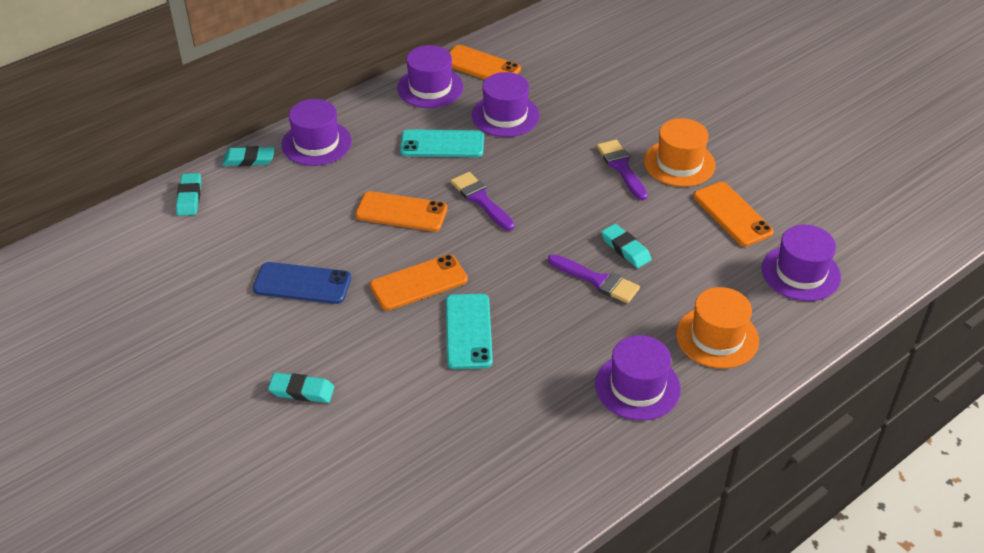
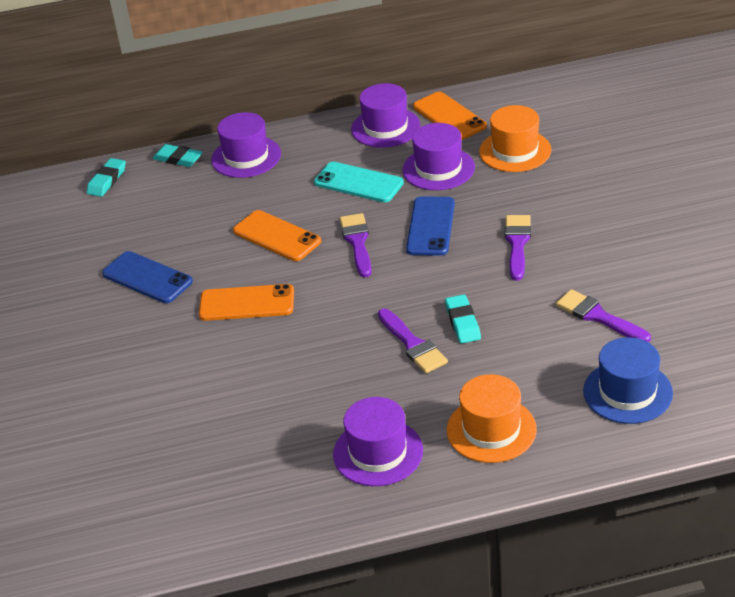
camera: 30 degrees right, 5 degrees down
(302, 391) = (83, 369): turquoise eraser -> none
(468, 331) = (259, 358): turquoise phone -> none
(536, 170) = (430, 226): none -> blue phone
(679, 163) = (580, 253): orange hat -> orange hat (515, 151)
(732, 214) = (598, 316): orange phone -> purple brush
(800, 273) = (627, 392): purple hat -> blue hat

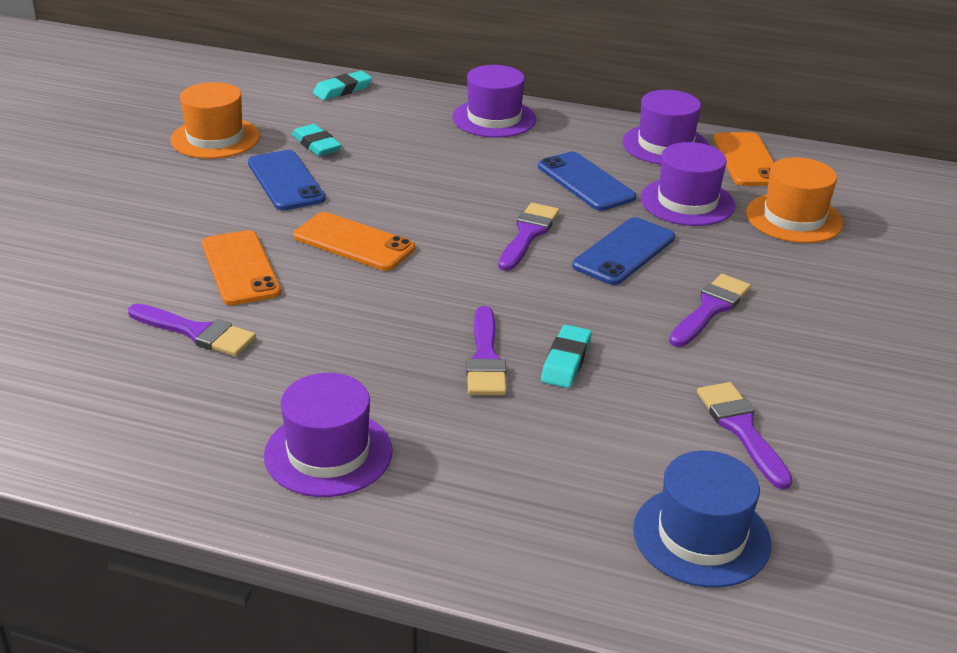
camera: 25 degrees right, 5 degrees down
(178, 159) = (427, 97): turquoise eraser -> turquoise eraser (316, 145)
(210, 419) = (197, 332): none -> purple brush
(276, 236) = (450, 196): orange phone -> orange phone (240, 268)
(358, 183) = (586, 182): turquoise phone -> blue phone
(491, 430) = (484, 494): orange hat -> orange hat (215, 138)

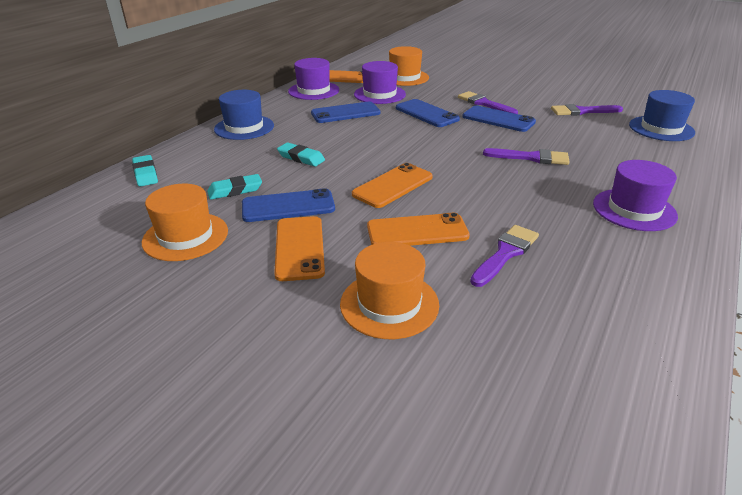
camera: 75 degrees left, 0 degrees up
(99, 262) = (389, 304): none -> orange hat
(198, 200) = (299, 248): none -> orange phone
(494, 118) = (244, 127): purple hat -> blue hat
(528, 234) = (400, 134): purple brush -> none
(566, 361) = (532, 139): turquoise eraser -> turquoise eraser (301, 158)
(638, 325) = (498, 119): none -> blue phone

